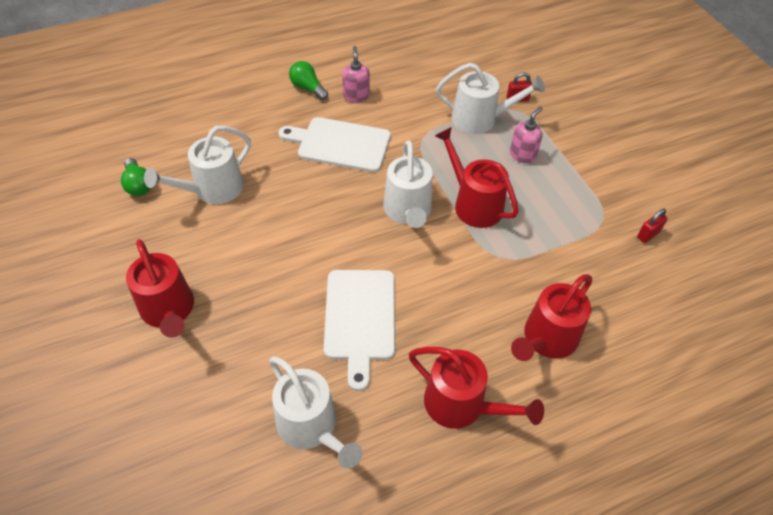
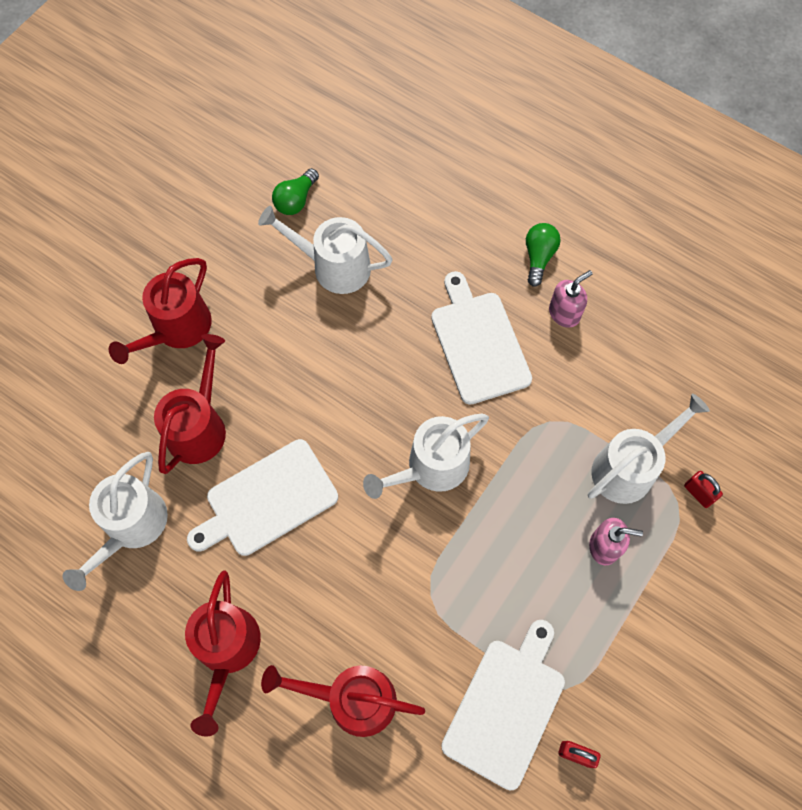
camera: 60 degrees right, 15 degrees up
(474, 204) = (488, 530): red watering can -> red watering can (199, 426)
(480, 119) = (629, 468): white watering can -> white watering can turned 105 degrees counterclockwise
(599, 254) = (506, 707): none -> white cutting board

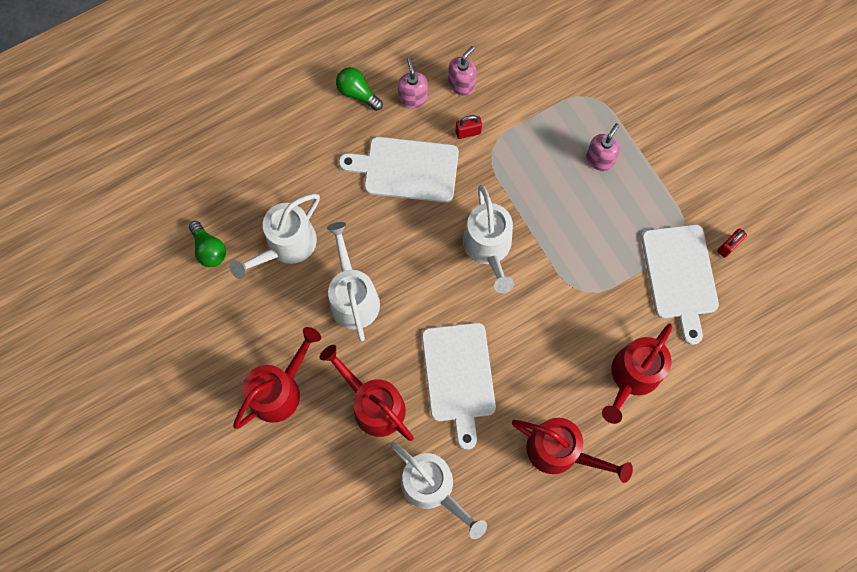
camera: 65 degrees left, 5 degrees up
(177, 329) = (279, 390): red watering can -> red watering can turned 105 degrees counterclockwise
(506, 707) = (680, 276): white cutting board -> white cutting board turned 150 degrees counterclockwise
(609, 355) = (461, 84): none -> pink soap dispenser
(629, 468) = (551, 115): white watering can -> white watering can (353, 297)
(698, 493) = (590, 80): red padlock -> red padlock (468, 132)

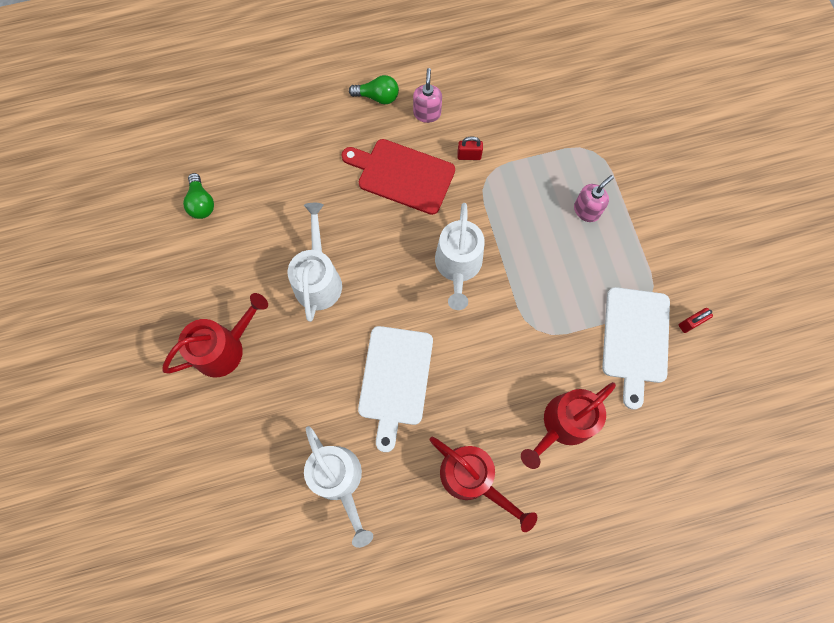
camera: 15 degrees right, 0 degrees up
(286, 245) = (272, 217): white watering can -> none
(357, 93) = (378, 97): green light bulb -> green light bulb turned 135 degrees clockwise
(374, 405) = (307, 385): red watering can -> none
(406, 169) = (402, 175): white cutting board -> red cutting board
(461, 84) = (475, 111): pink soap dispenser -> none

